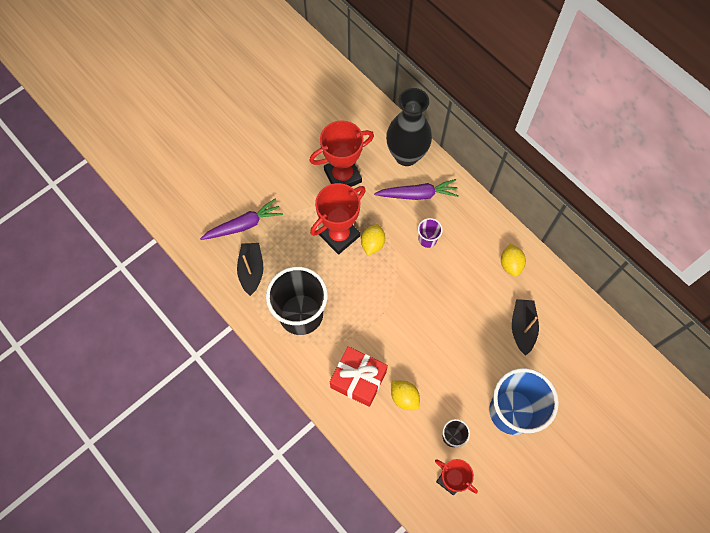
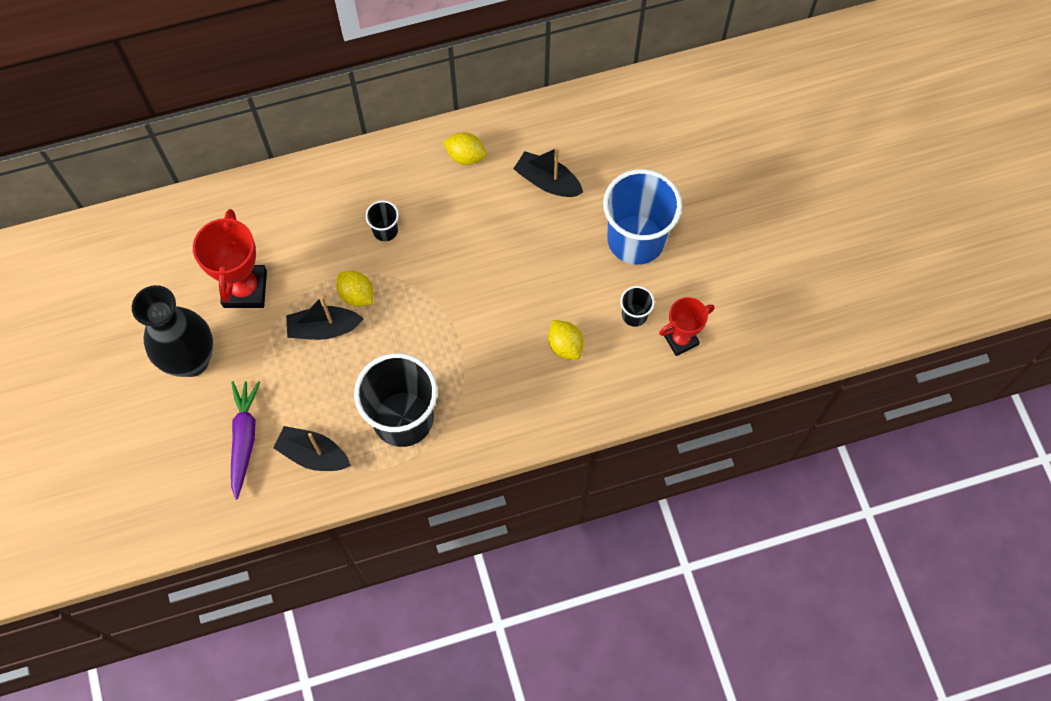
camera: 65 degrees left, 0 degrees up
(339, 235) = (324, 328): red trophy -> black boat
(358, 379) = (518, 387): red gift -> none
(404, 397) = (565, 345): yellow lemon -> yellow lemon turned 75 degrees clockwise
(406, 155) = (260, 202): black vase -> black vase (191, 360)
(417, 194) = (320, 214): purple carrot -> none
(427, 239) = (385, 230): purple cup -> black cup

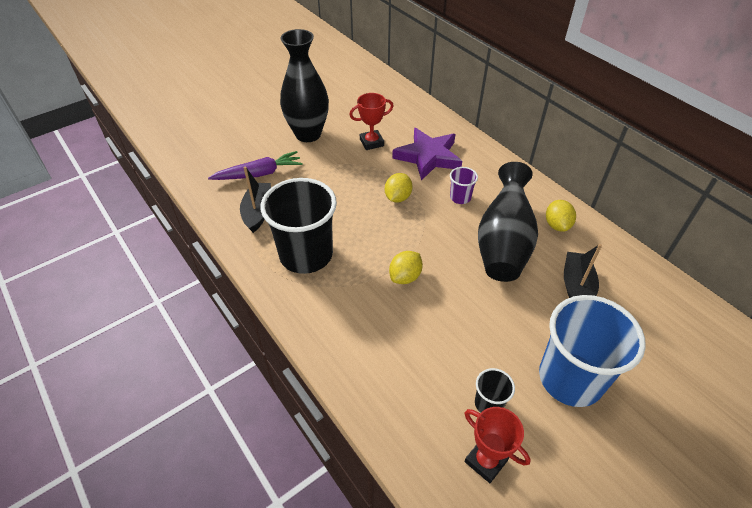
camera: 70 degrees right, 20 degrees down
(245, 289) = (371, 142): red trophy -> red trophy, size x0.64
(302, 235) = (428, 157): none -> purple star
(324, 328) = (361, 188): black boat -> none
(385, 230) = (460, 197): black cup -> purple cup
(469, 219) = (503, 244): none -> black vase
(565, 345) = (424, 351): yellow lemon -> yellow lemon (405, 277)

